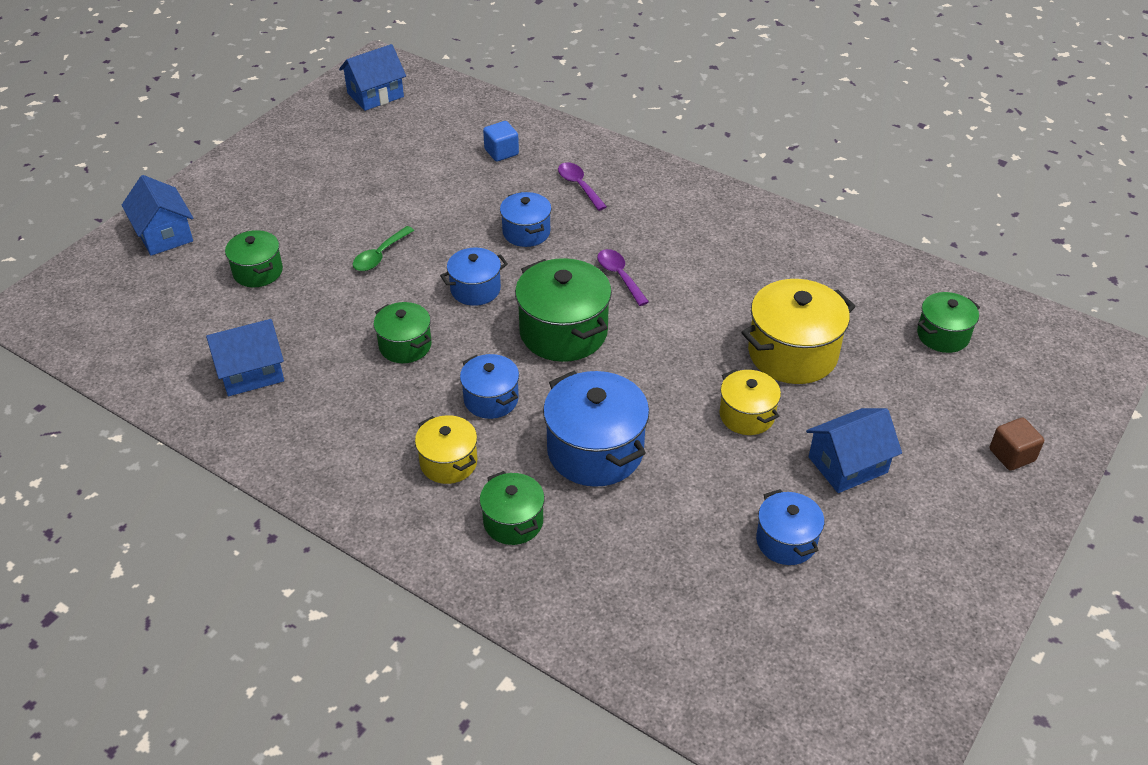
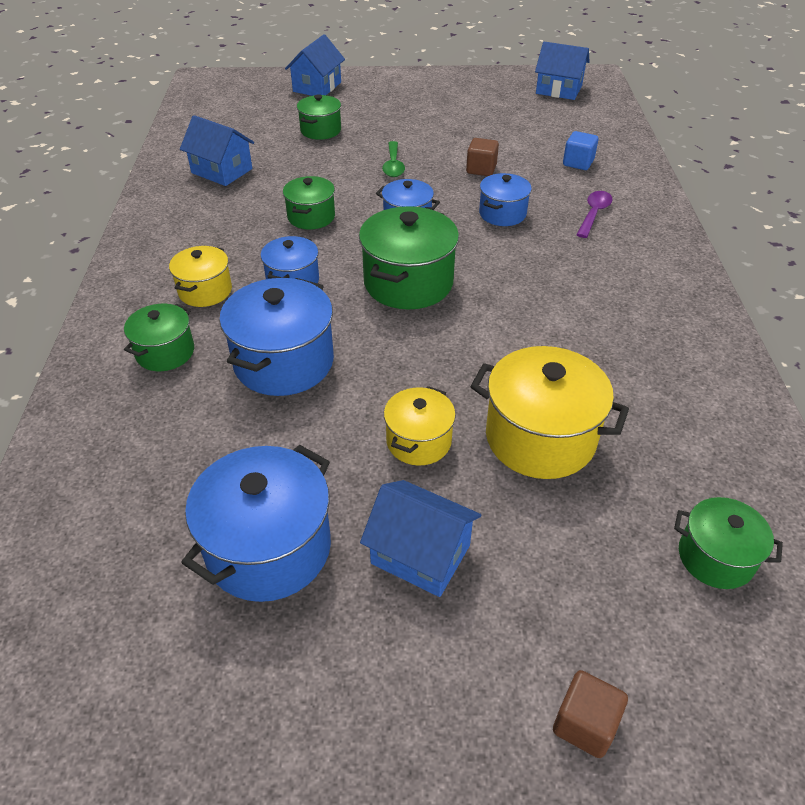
camera: 55 degrees right, 0 degrees up
(380, 255) = (393, 165): green spoon -> green spoon turned 90 degrees counterclockwise
(448, 208) = (481, 169): none -> brown cube
(619, 276) = (512, 282): purple spoon -> none
(786, 541) = (268, 548): blue pot -> blue pot, size x1.69

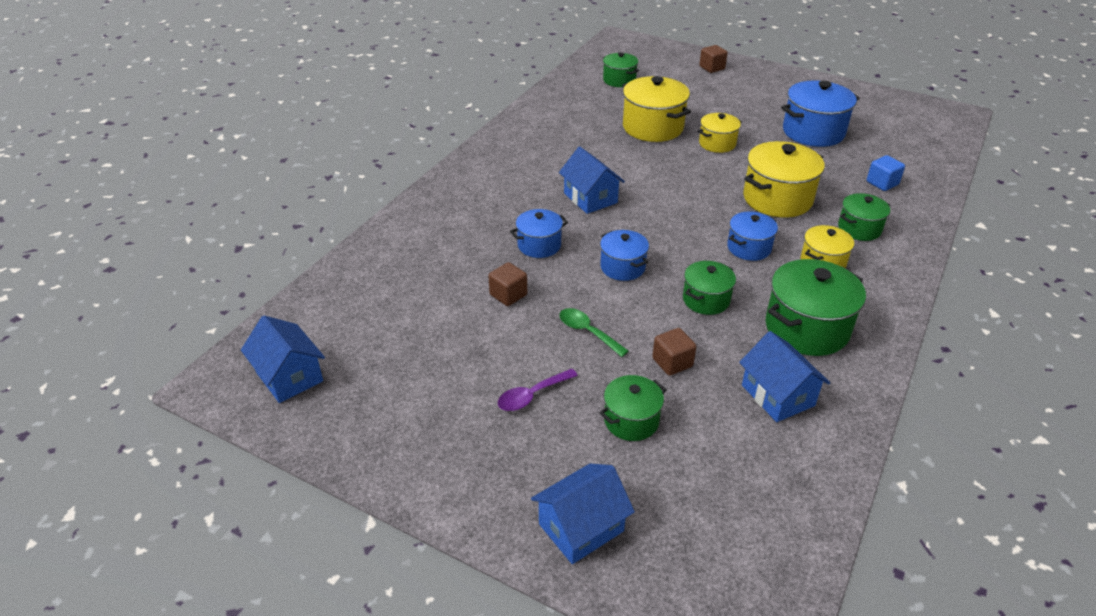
camera: 150 degrees left, 5 degrees down
(284, 362) = (777, 199): blue pot -> yellow pot
(313, 166) = (672, 362): none -> brown cube
(393, 165) = (587, 332): green spoon -> green spoon turned 75 degrees counterclockwise
(408, 283) = (662, 218): green pot -> green pot (806, 328)
(420, 554) = (743, 112): blue house -> blue house (590, 198)
(578, 163) = (415, 269): blue cube -> blue cube (882, 183)
(594, 214) = (469, 221): purple spoon -> purple spoon (532, 395)

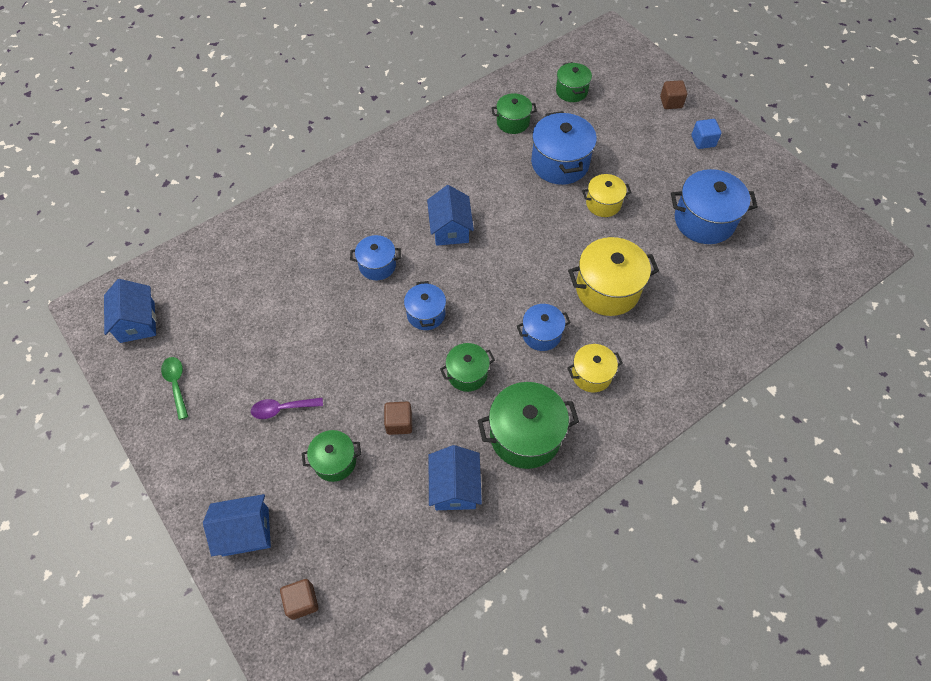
camera: 25 degrees right, 20 degrees up
(508, 295) = (323, 307): brown cube -> brown cube (302, 601)
(587, 332) = (357, 367): green spoon -> green spoon (176, 384)
(653, 127) = (560, 163): yellow pot -> blue pot
(859, 229) = (653, 351): green pot -> green pot (513, 122)
(882, 183) = (718, 307): blue cube -> blue cube (703, 141)

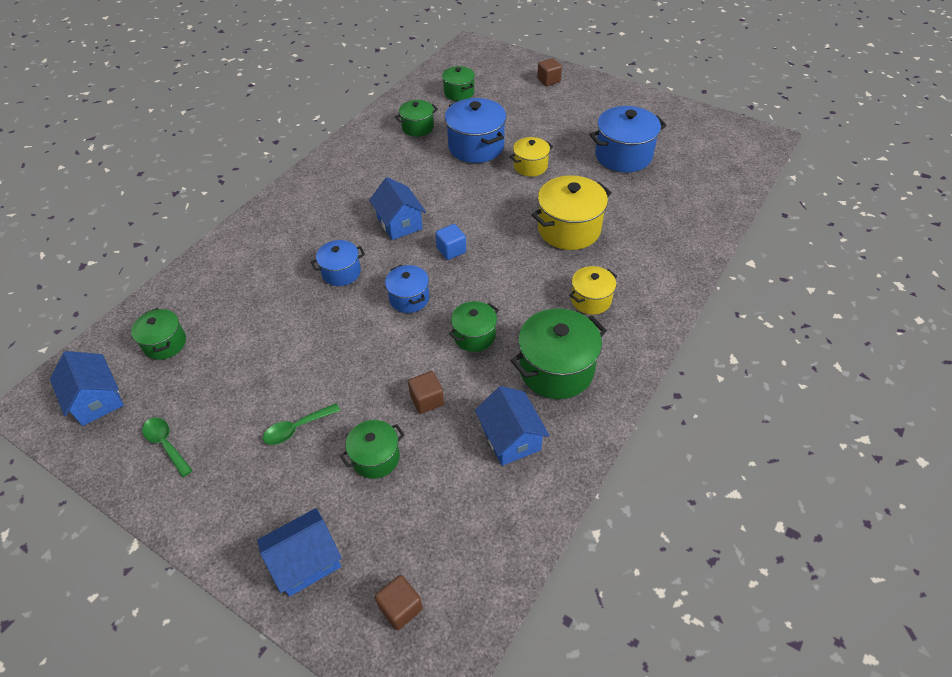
camera: 20 degrees left, 10 degrees down
(206, 287) = (165, 343): none -> green pot
(282, 409) = (296, 428): purple spoon -> green spoon
(541, 334) = (528, 282): blue pot -> none
(703, 141) = (590, 100): blue cube -> blue cube (451, 250)

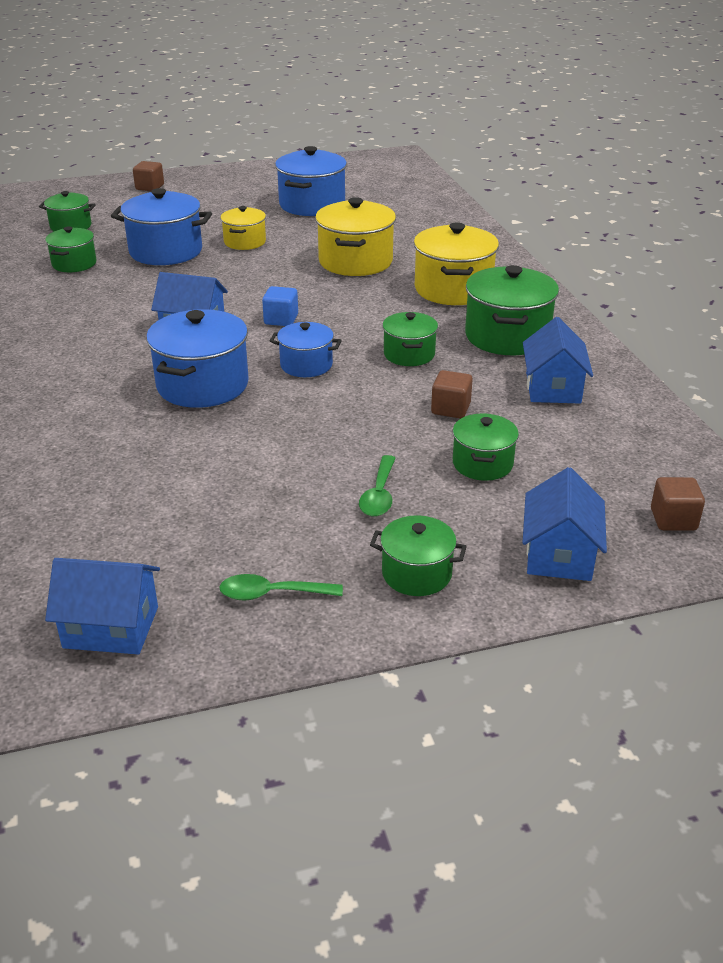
camera: 50 degrees left, 15 degrees down
(165, 343) = (105, 538): green pot -> green pot (416, 574)
(341, 272) = (202, 385): blue pot -> blue pot, size x1.69
(511, 438) = (553, 388): blue house -> blue house turned 75 degrees clockwise
(591, 300) = (453, 289): yellow pot -> yellow pot, size x1.69

